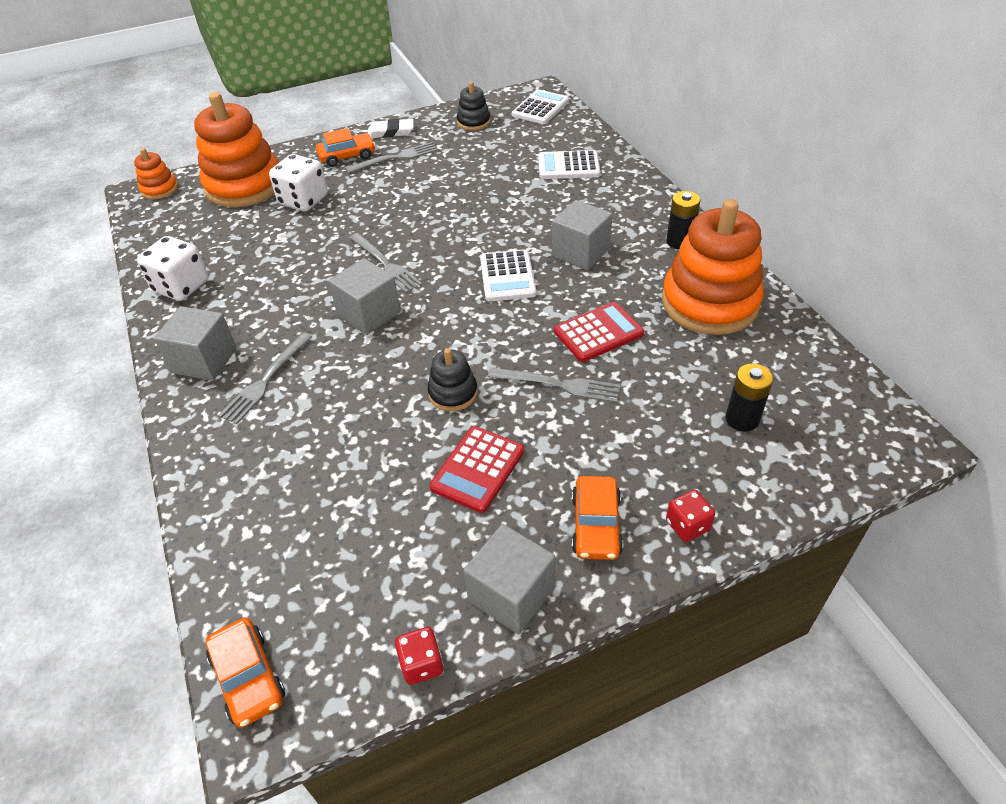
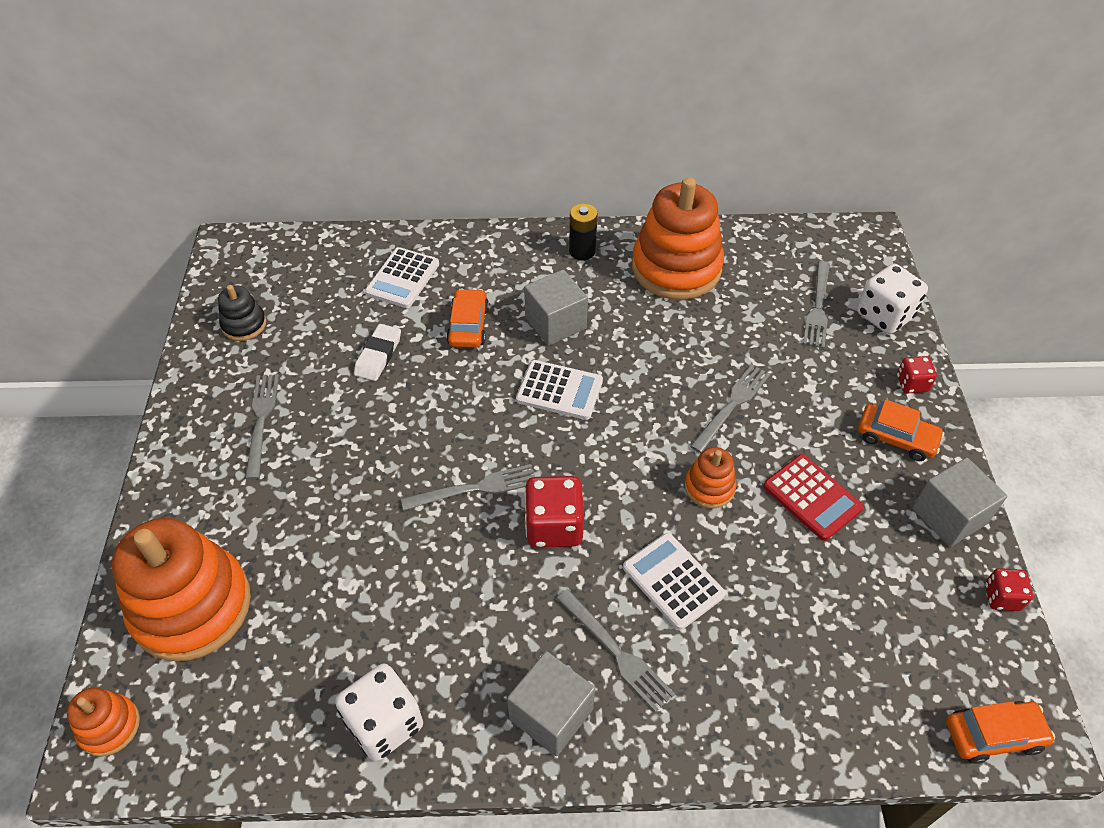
camera: 70 degrees left, 5 degrees up
(303, 200) = (283, 542): white dice -> white dice (884, 315)
(347, 156) = (214, 470): orange car -> orange car (468, 326)
(369, 314) = (554, 526): grey cube -> red dice
(391, 132) = (195, 410): white eraser -> white eraser (378, 355)
(453, 393) = (709, 487): black stacking toy -> orange stacking toy
(540, 108) = (267, 259): white calculator -> white calculator (673, 581)
(598, 333) = (677, 354): red calculator -> none
(742, 419) = (818, 308): black battery -> grey fork

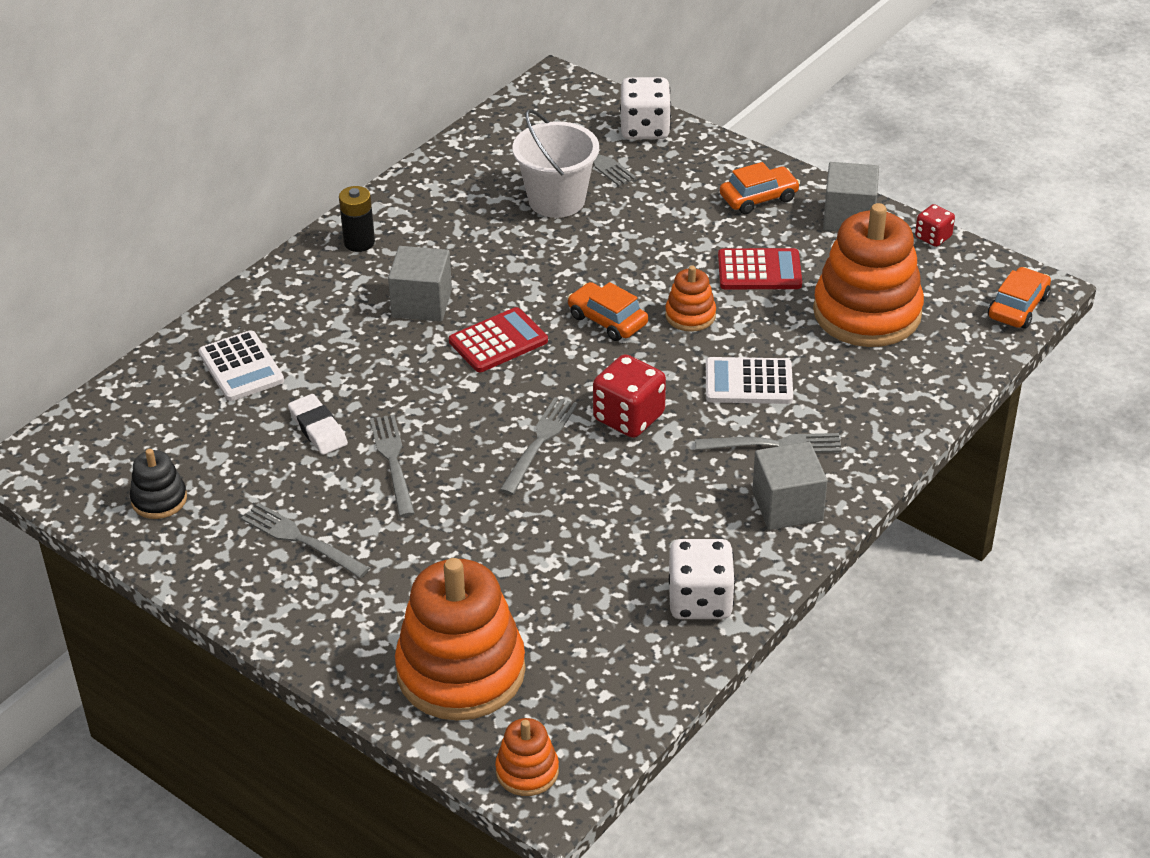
camera: 50 degrees left, 10 degrees down
(468, 326) = (356, 356): orange car -> orange car (607, 320)
(559, 390) = (498, 341): white calculator -> red calculator
(676, 268) = (452, 202): orange stacking toy -> orange stacking toy (867, 313)
(732, 405) = (630, 258): grey fork -> grey fork (392, 461)
(744, 320) = (556, 200): none -> white bucket
(911, 384) = (722, 159): red dice -> none

